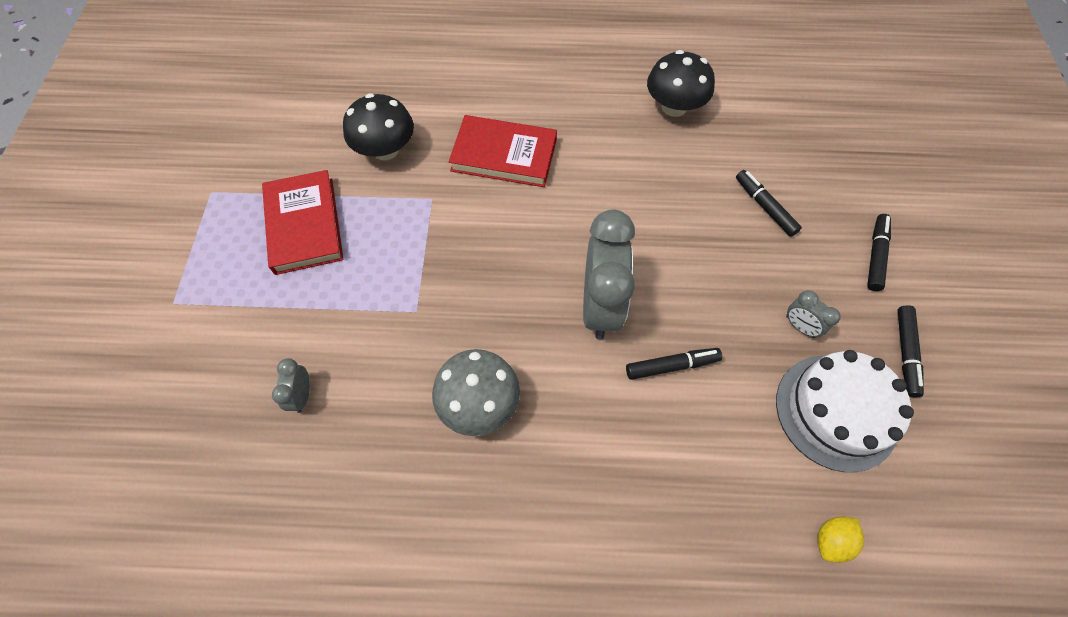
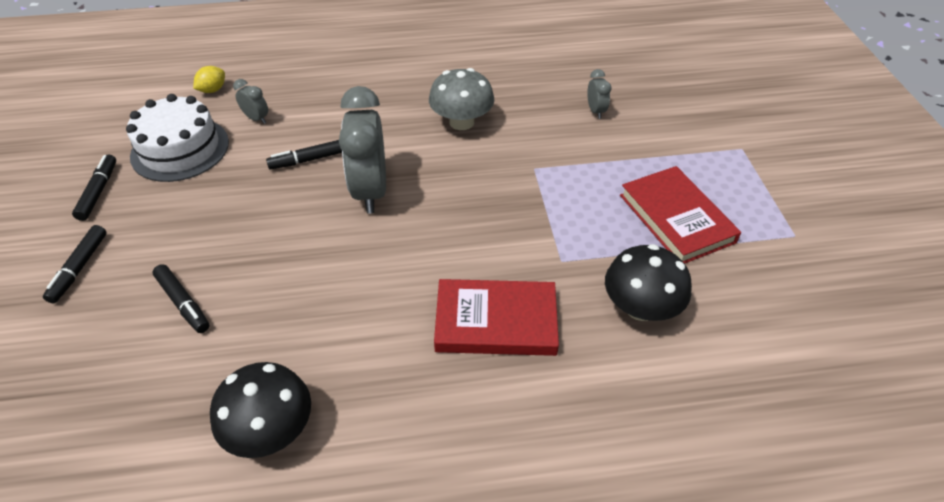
camera: 170 degrees right, 15 degrees down
(800, 326) = (187, 199): grey clock -> grey clock (256, 119)

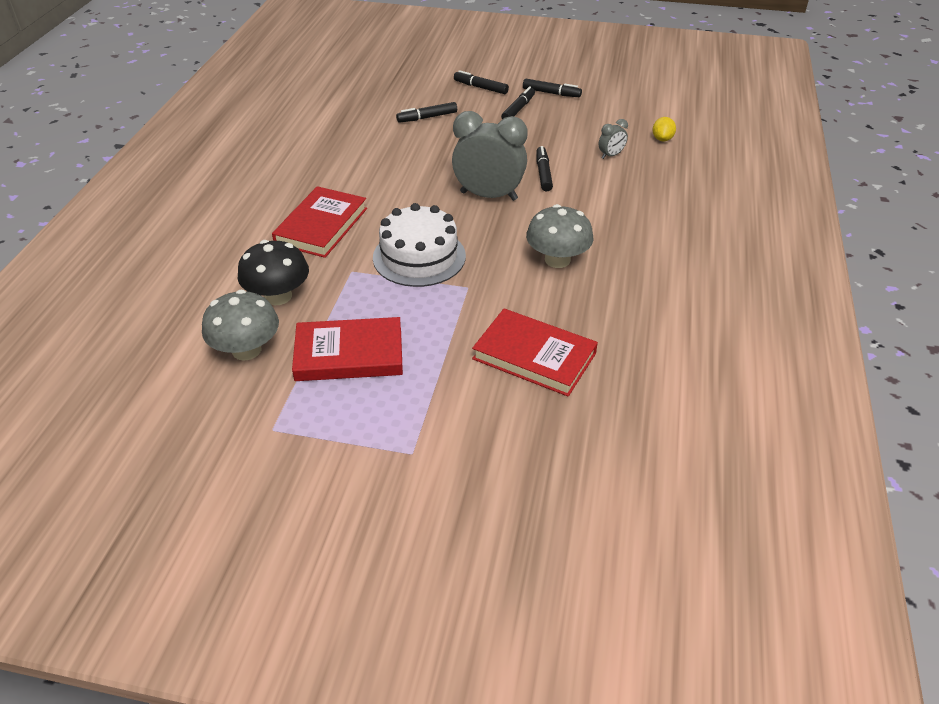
camera: 110 degrees right, 5 degrees down
(149, 213) = (518, 109): none -> black marker
(180, 149) = (585, 122): white cake -> white cake (419, 257)
(213, 90) = (662, 139): yellow lemon -> yellow lemon turned 45 degrees clockwise
(271, 430) = (314, 137): black mushroom -> none
(595, 111) = (534, 356): grey clock -> red book
(730, 297) = (246, 350): none -> grey mushroom

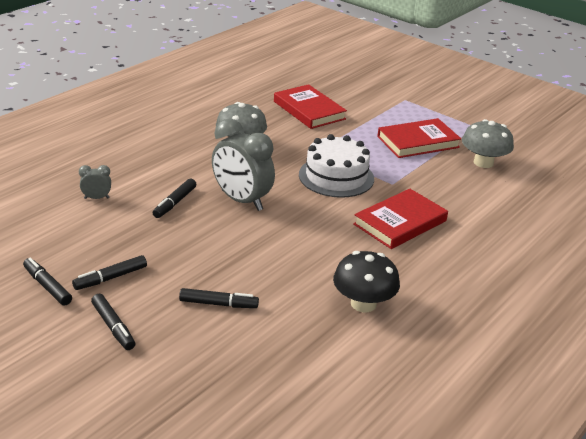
camera: 155 degrees left, 10 degrees down
(278, 296) = (453, 185): black mushroom -> black mushroom (363, 304)
(349, 354) = (418, 142): red book -> red book turned 45 degrees counterclockwise
(662, 139) = (29, 196): yellow lemon -> none

